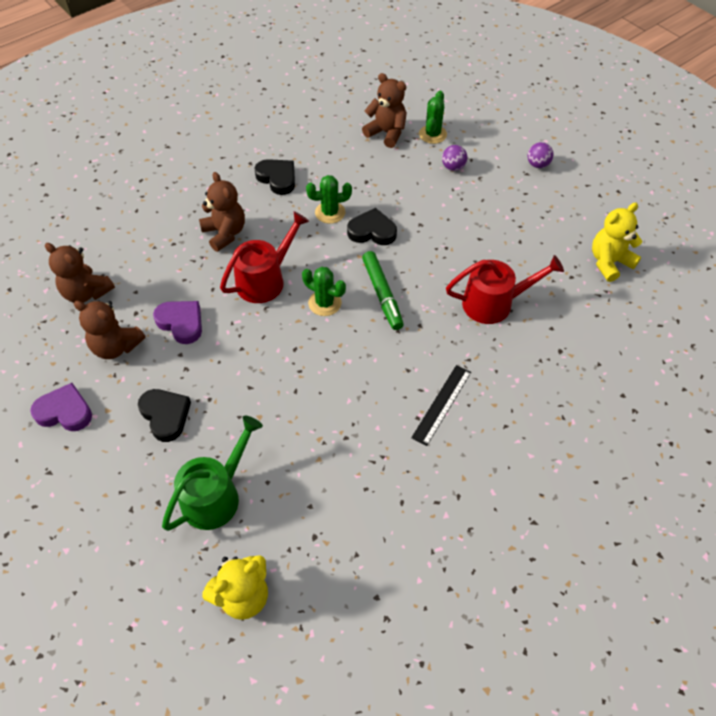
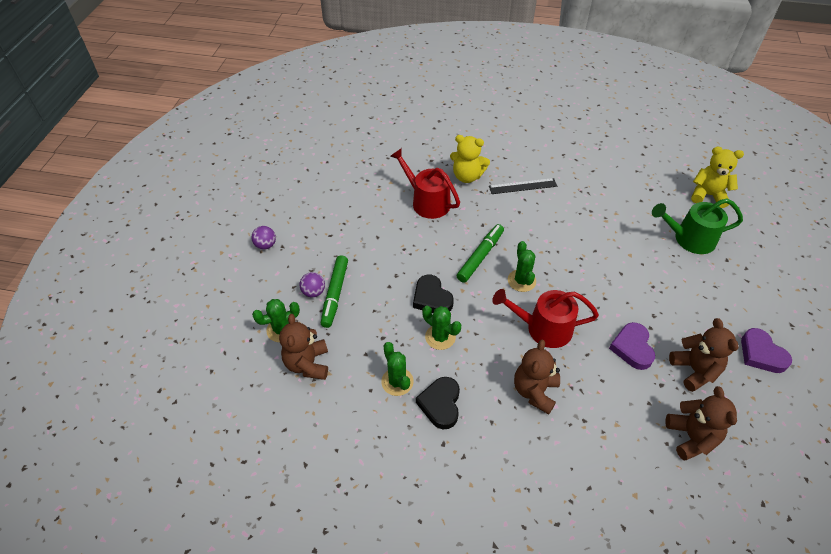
camera: 130 degrees left, 5 degrees down
(165, 415) = (689, 298): black heart -> none
(320, 168) = (397, 382): none -> green cactus
(438, 178) = (335, 294): none -> green marker
(609, 262) = (337, 170): yellow teddy bear -> yellow teddy bear (467, 176)

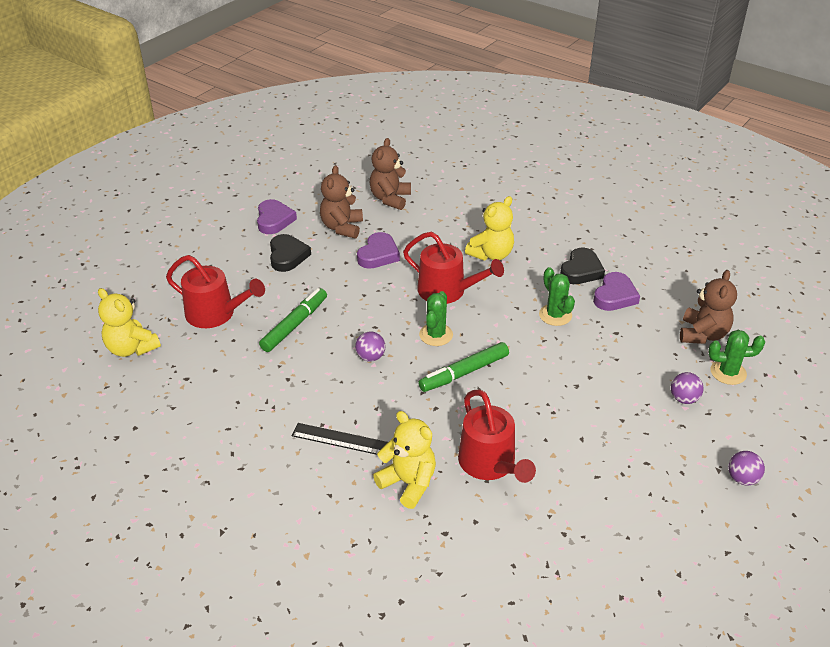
camera: 155 degrees left, 10 degrees down
(335, 294) = (658, 388): green marker -> green marker (295, 325)
(397, 382) = (615, 296): green cactus -> purple heart
(432, 298) = (546, 350): black heart -> black heart (287, 256)
(535, 391) = (491, 254): brown teddy bear -> yellow teddy bear
(552, 245) = (370, 357): none -> purple ball
(689, 239) = (215, 314): green watering can -> red watering can

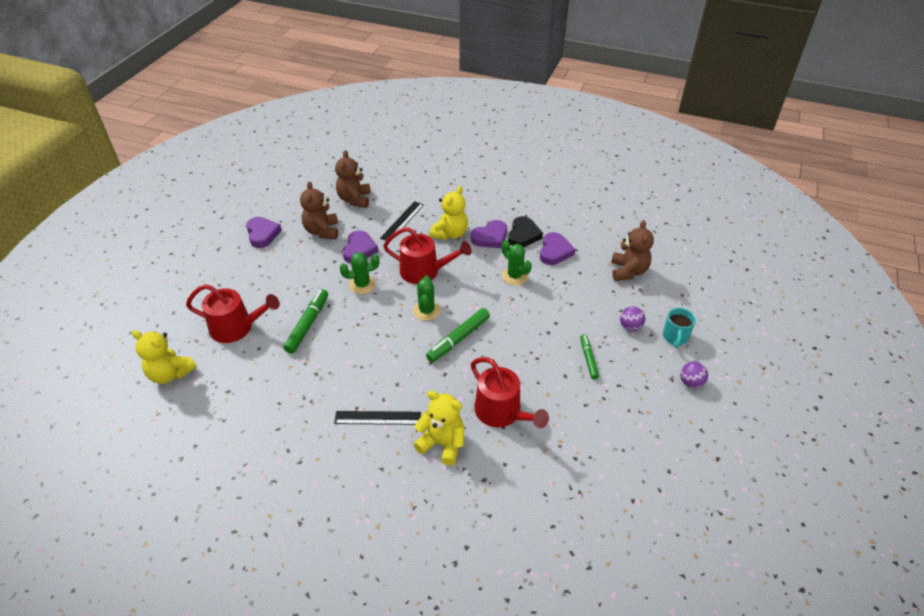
camera: 15 degrees left, 5 degrees up
(287, 256) = (283, 264): black heart -> none
(370, 357) = (379, 340): purple ball -> none
(438, 231) = (402, 221): none -> black ruler
(539, 266) = (490, 237): none -> purple heart
(617, 425) = (588, 359): none -> green marker
(728, 372) = (655, 299): green cactus -> green cactus (362, 285)
(739, 422) = (675, 337): none -> turquoise mug

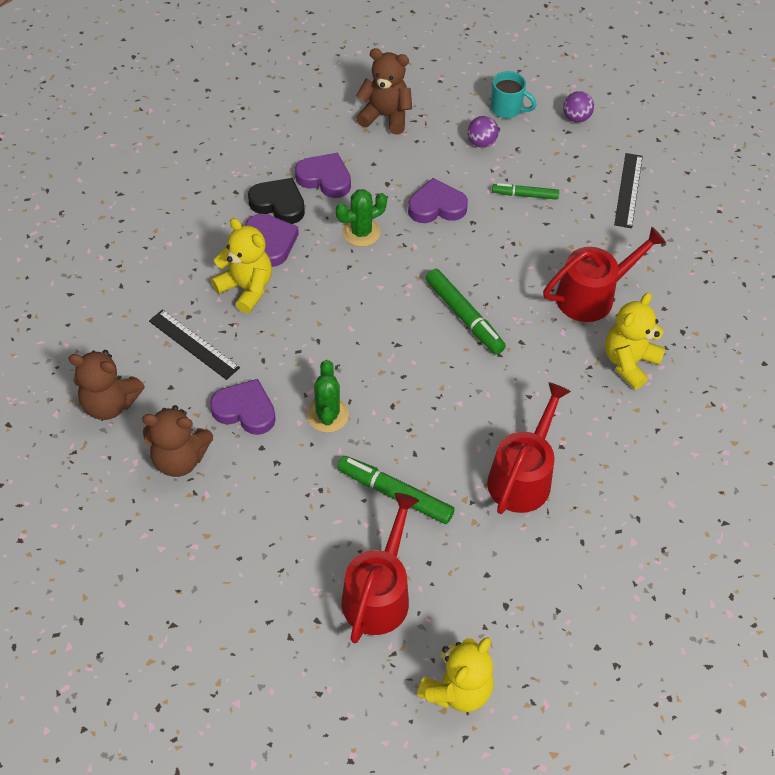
camera: 80 degrees left, 10 degrees up
(262, 234) = (156, 551): purple heart -> purple heart (436, 206)
(377, 418) = (581, 424): black ruler -> black ruler (628, 190)
(424, 271) = (321, 333): red watering can -> red watering can (522, 476)
(426, 311) = (403, 343): green cactus -> none

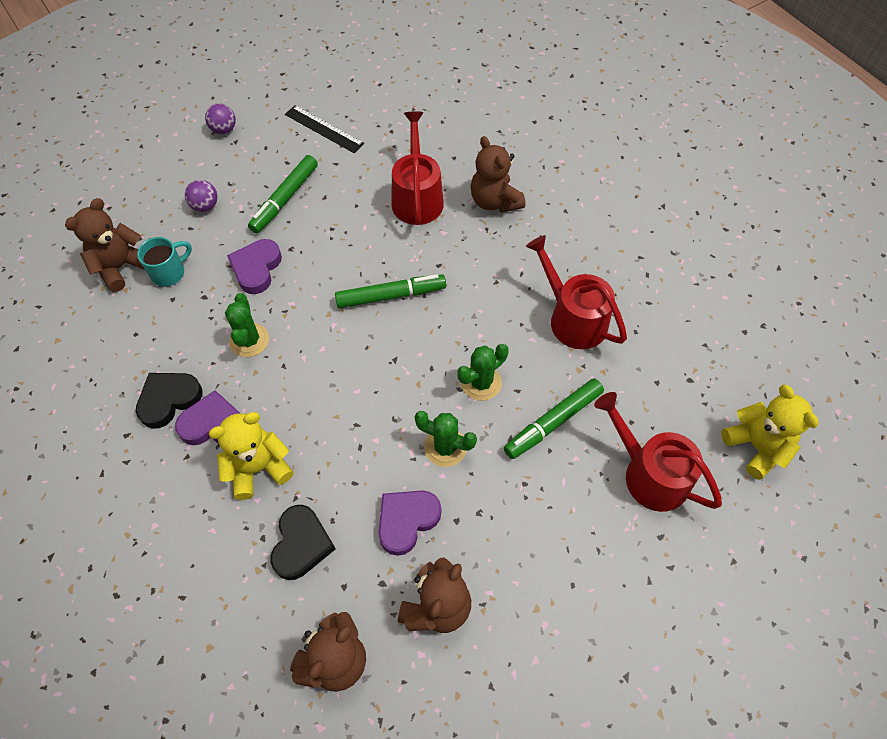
camera: 65 degrees left, 5 degrees up
(194, 344) = (301, 544): black ruler -> black heart
(325, 178) = (163, 347): purple heart -> none
(407, 421) = (481, 383): none -> green cactus
(507, 109) = (180, 172): turquoise mug -> turquoise mug (169, 272)
(525, 195) = (285, 199): green marker -> green marker, size x1.59
(629, 362) = (494, 201): yellow teddy bear -> brown teddy bear

